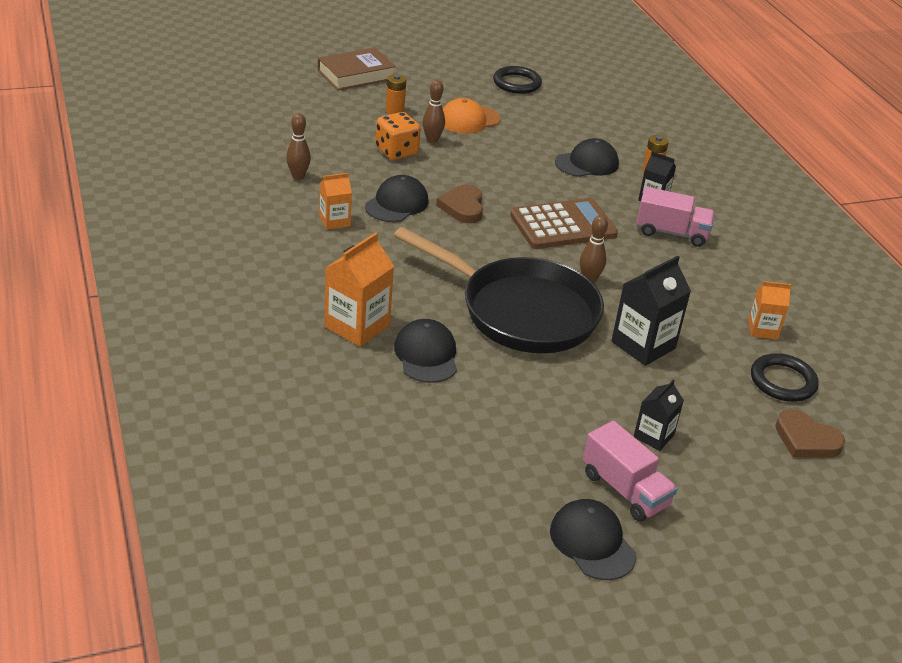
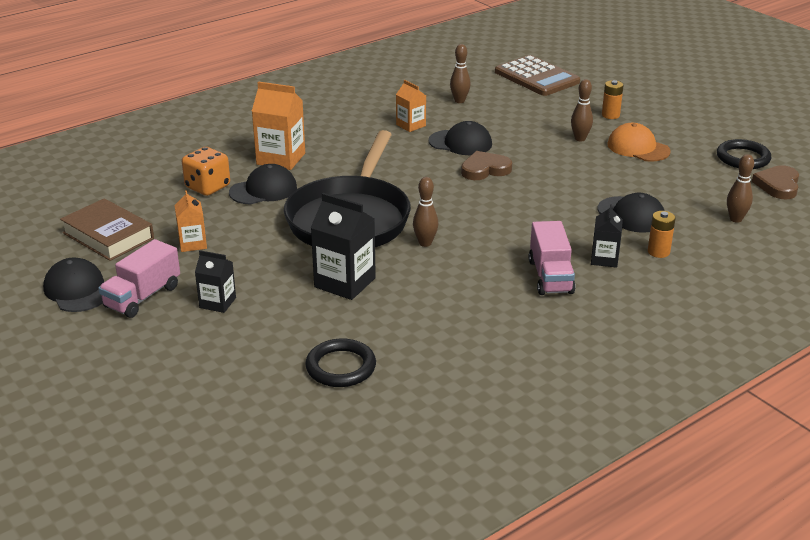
camera: 75 degrees right, 5 degrees down
(356, 75) = (650, 89): brown book -> brown book (108, 236)
(396, 151) = (542, 128): orange dice -> orange dice (207, 187)
(563, 225) = (504, 218): brown calculator -> brown calculator (536, 77)
(592, 542) = (77, 290): black cap -> black cap turned 75 degrees counterclockwise
(615, 123) = (735, 219): none -> brown bowling pin
(762, 329) = (421, 348): orange carton -> orange carton (192, 244)
(806, 439) = (256, 388): brown heart -> brown heart (778, 185)

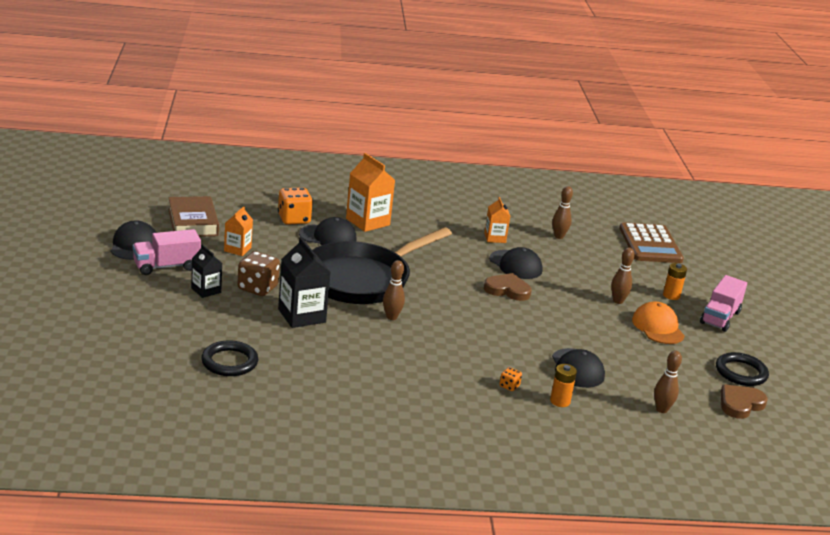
camera: 30 degrees right, 5 degrees down
(265, 275) = (257, 288): none -> brown dice
(550, 276) = (450, 378): pink truck -> pink truck (720, 317)
(604, 259) = (509, 386): black carton -> orange dice

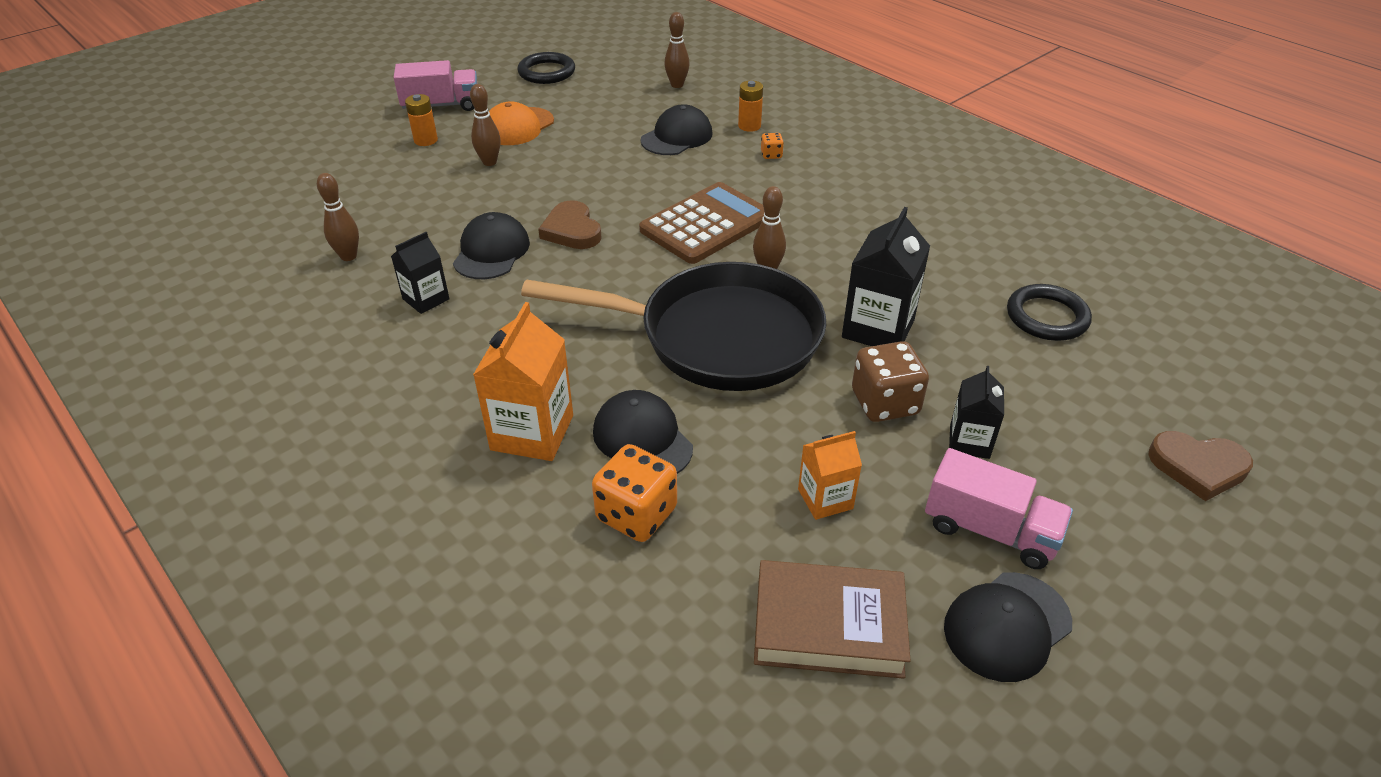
camera: 125 degrees left, 15 degrees up
(193, 222) = (828, 626): brown book -> brown book turned 60 degrees clockwise
(495, 238) = (426, 299): orange carton -> black carton
(650, 244) = (285, 191): brown calculator -> brown calculator (706, 224)
(740, 404) = (606, 60): brown heart -> brown heart (1198, 467)

